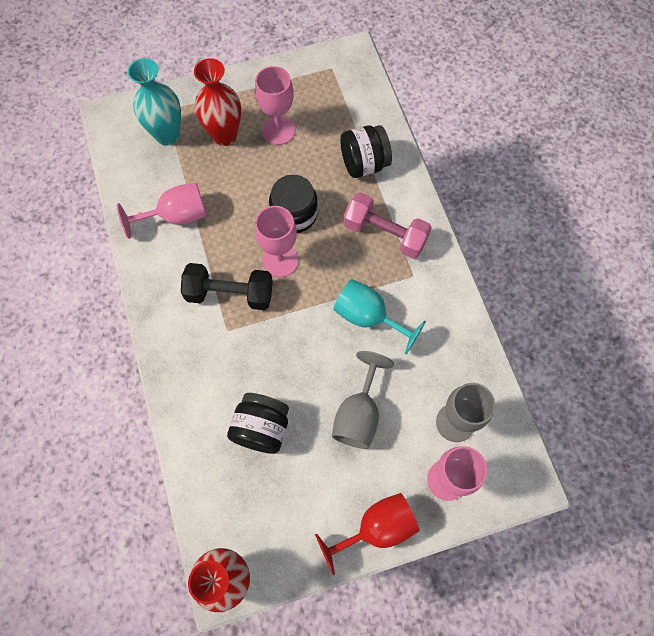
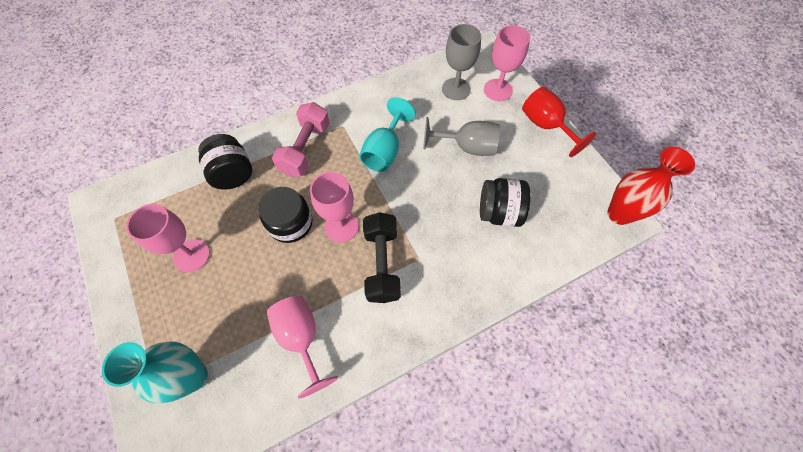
camera: 100 degrees left, 5 degrees down
(224, 135) = (196, 309): red vase -> none

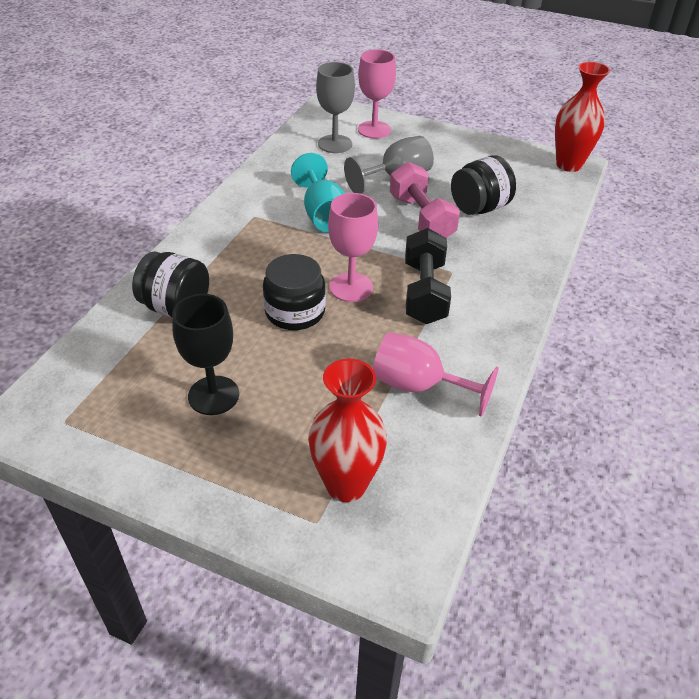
camera: 40 degrees left, 20 degrees down
(191, 255) = (213, 395): pink goblet -> black goblet
(193, 376) = (346, 485): turquoise vase -> red vase
(305, 149) = (236, 250): pink dumbbell -> pink dumbbell (421, 218)
(382, 264) = (424, 292): black dumbbell -> black dumbbell turned 45 degrees clockwise
(546, 126) = (445, 136): red goblet -> none

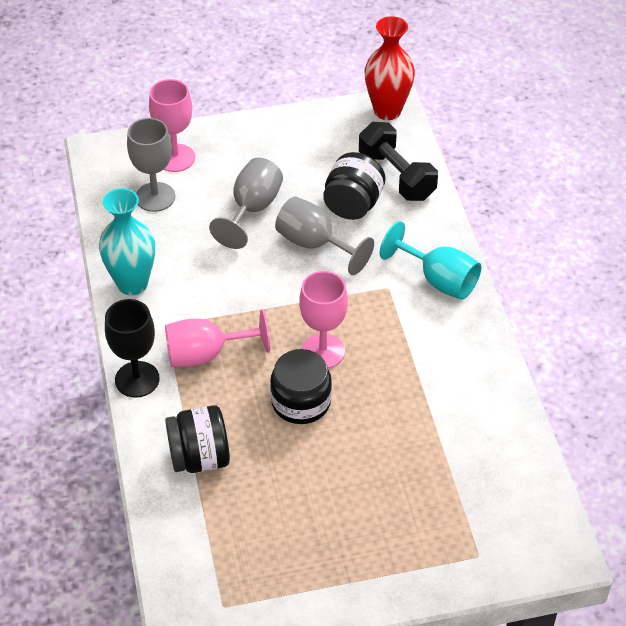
camera: 35 degrees left, 5 degrees up
(213, 395) = (313, 512): black goblet -> black goblet (137, 379)
(261, 183) = (132, 284): none -> turquoise vase
(322, 215) = (226, 289): turquoise goblet -> turquoise goblet (438, 280)
(346, 485) = (473, 517): red vase -> none
(419, 386) = (453, 409): pink goblet -> pink goblet (206, 354)
(421, 218) = (314, 244): pink dumbbell -> grey goblet
(424, 292) = (384, 321): black dumbbell -> black dumbbell (396, 176)

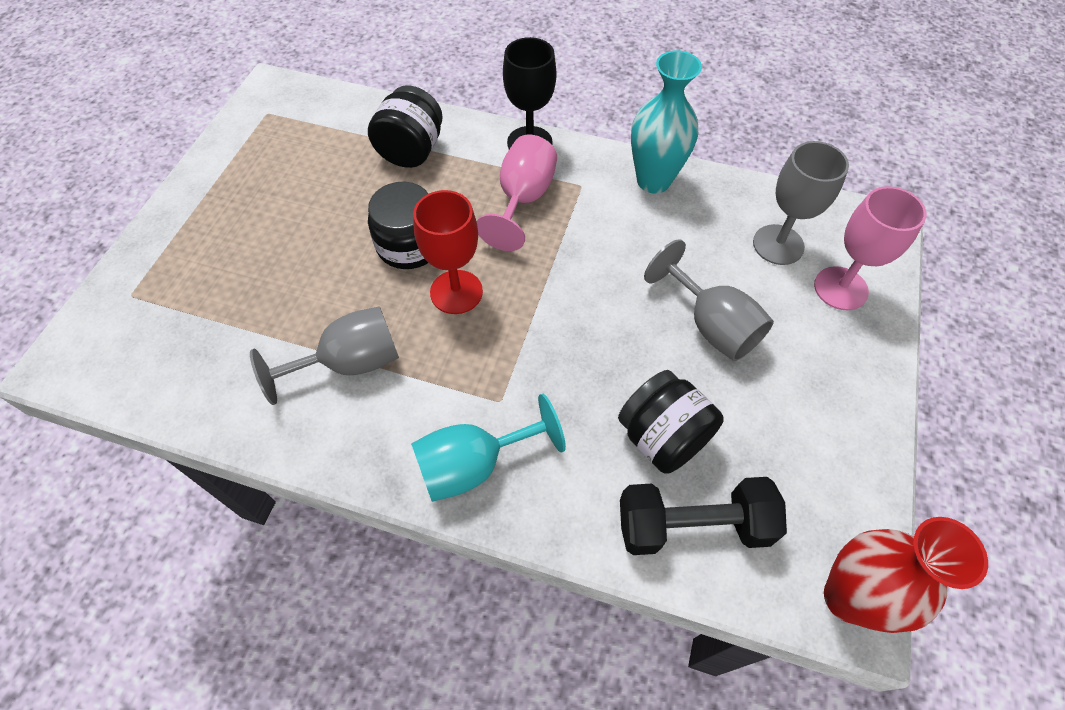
camera: 120 degrees right, 10 degrees up
(314, 244) = (616, 360): grey goblet -> grey goblet (350, 363)
(323, 351) = (456, 292): pink goblet -> red goblet

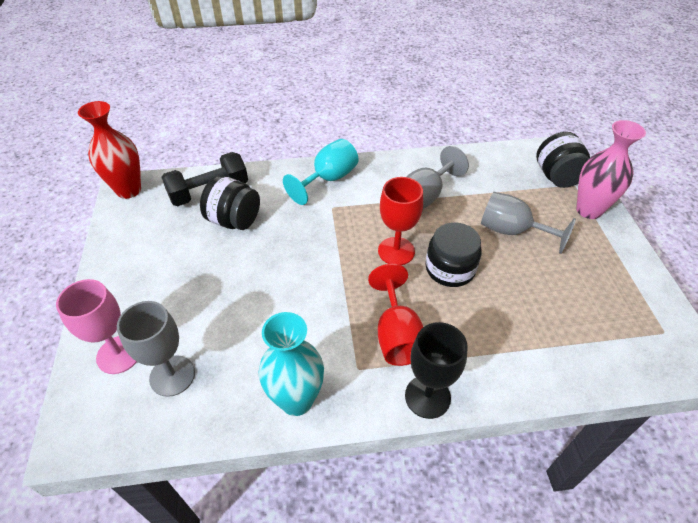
camera: 155 degrees right, 10 degrees down
(164, 252) = (588, 210): none -> pink vase
(411, 151) = (517, 344): black jar -> black jar (557, 177)
(523, 200) = (397, 335): pink goblet -> red goblet
(711, 325) = (218, 290): grey goblet -> grey goblet (512, 231)

